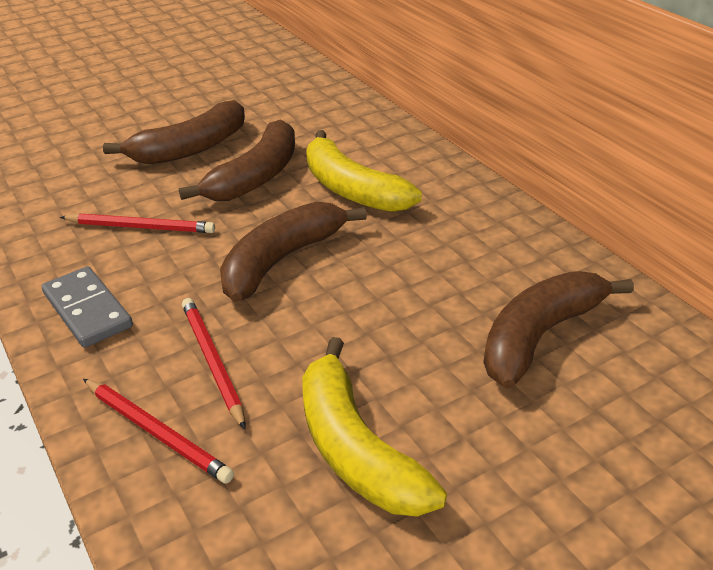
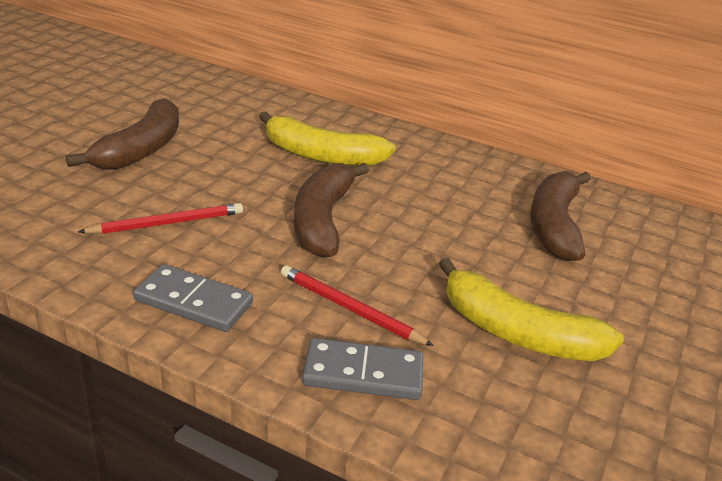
camera: 35 degrees left, 5 degrees down
(157, 432) = (363, 373): red pencil -> grey domino
(256, 177) = (230, 161): brown banana -> none

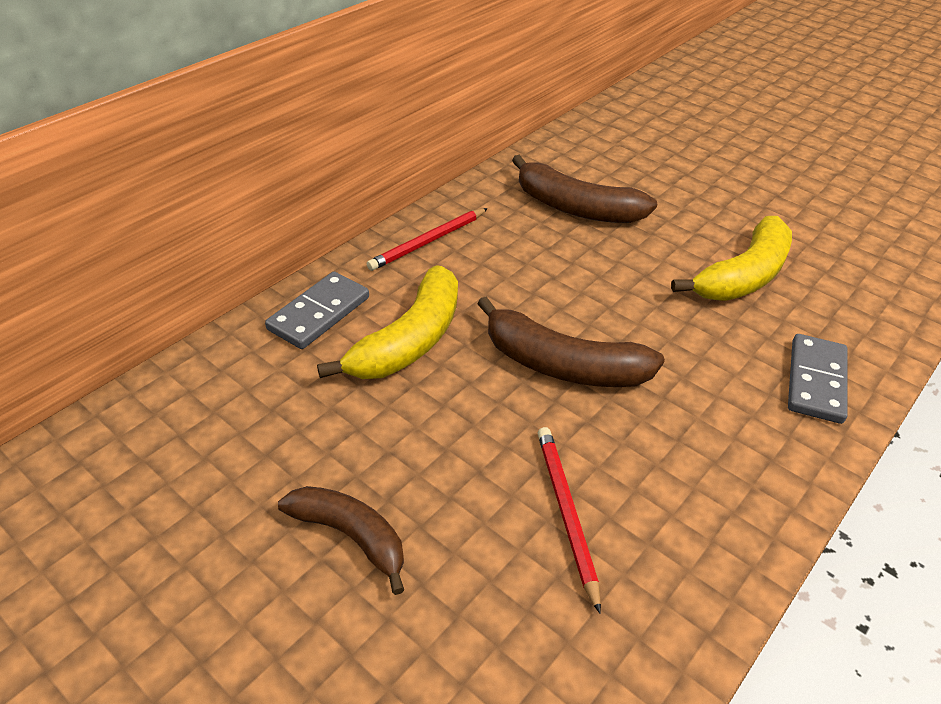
camera: 75 degrees left, 10 degrees up
(141, 149) = (350, 536): brown banana -> brown banana, size x0.67
(194, 302) = (729, 496): grey domino -> grey domino (319, 313)
(350, 309) = (724, 373): red pencil -> red pencil (428, 242)

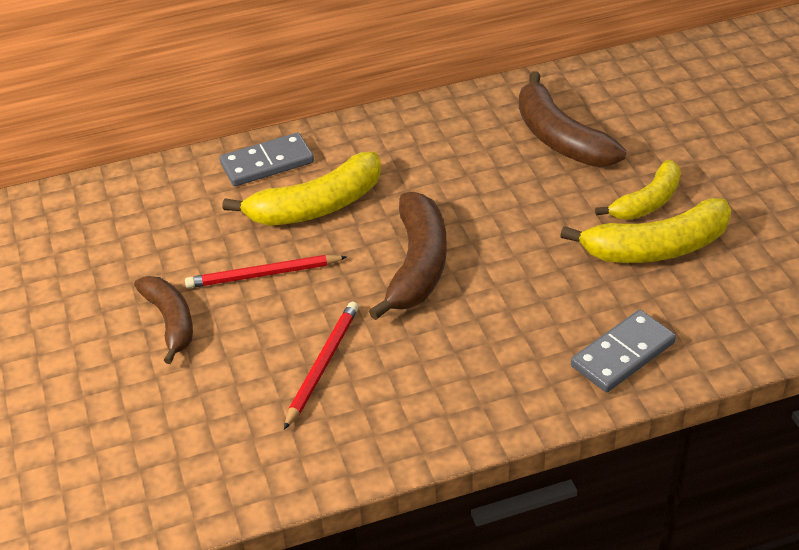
camera: 35 degrees right, 0 degrees up
(428, 242) = (399, 130): red pencil -> red pencil (263, 275)
(562, 365) = (417, 265): brown banana -> brown banana turned 135 degrees counterclockwise
(697, 240) = (647, 202): none -> yellow banana

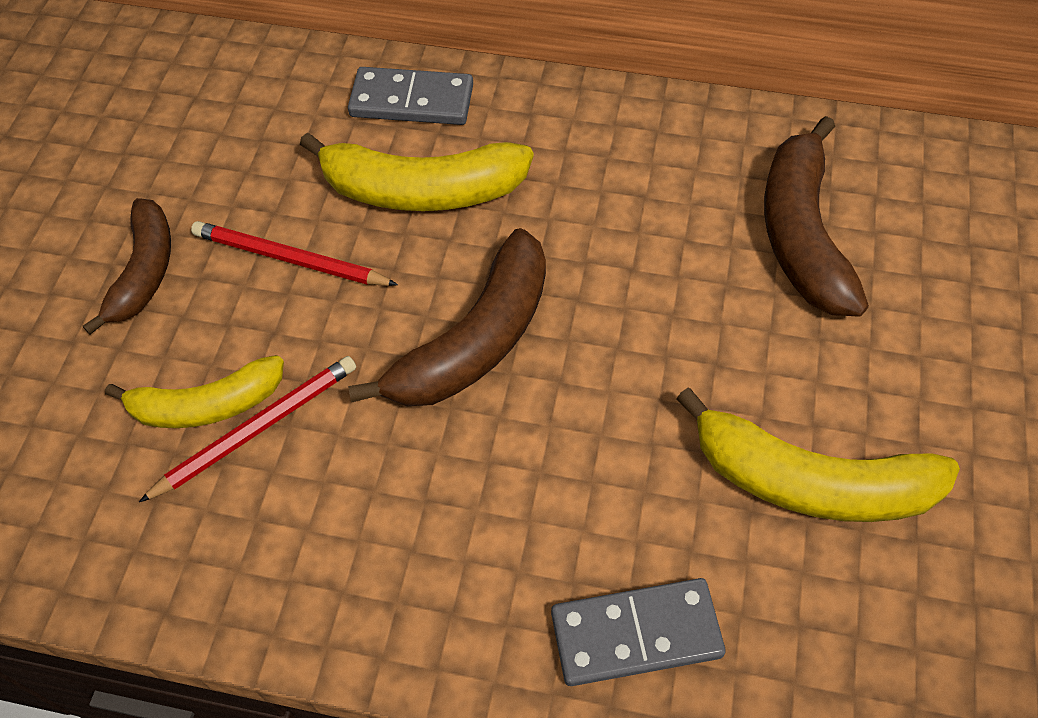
camera: 30 degrees right, 15 degrees up
(647, 202) = (851, 398): yellow banana -> yellow banana (207, 405)

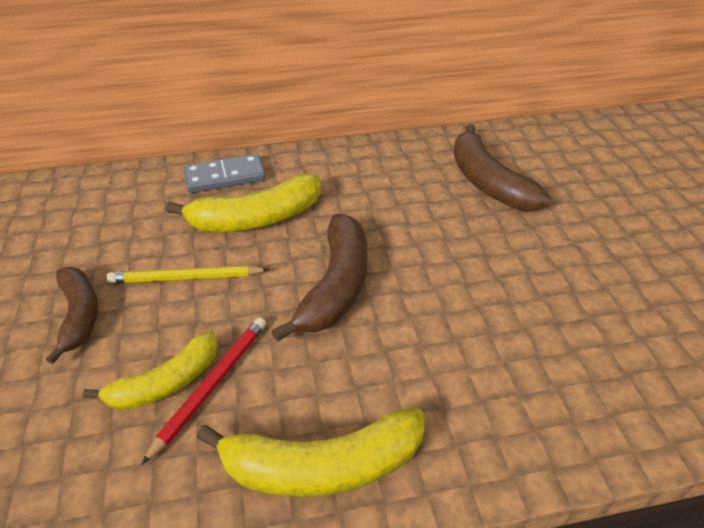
camera: 25 degrees left, 15 degrees down
(290, 259) = (186, 278): red pencil -> yellow pencil
(636, 633) = (540, 416): grey domino -> none
(810, 481) = (577, 296): yellow banana -> yellow banana (322, 465)

